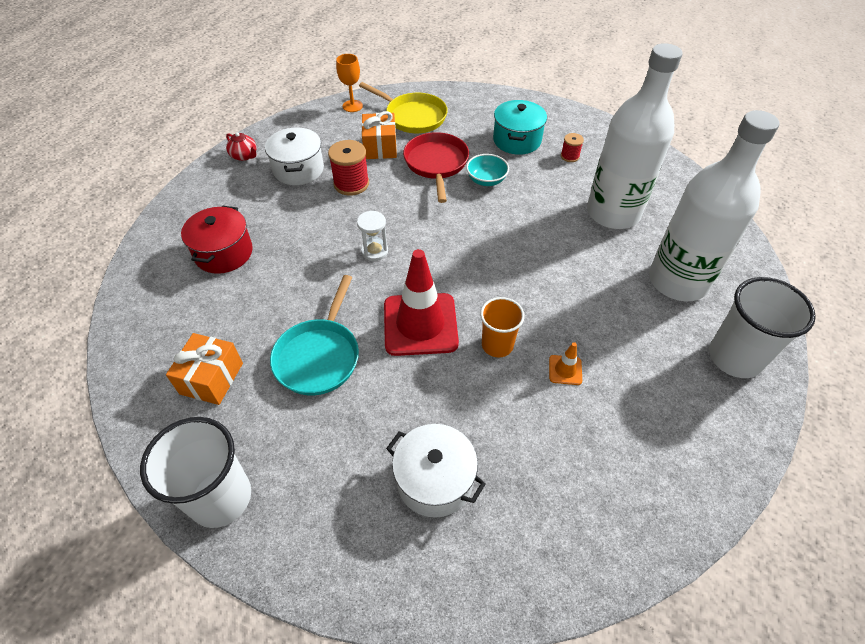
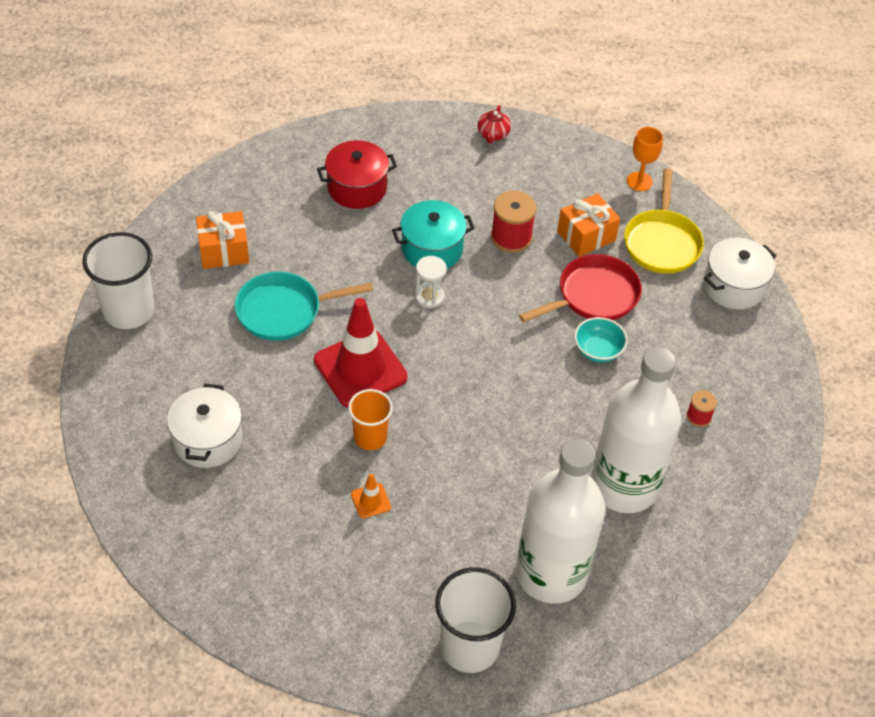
camera: 60 degrees right, 0 degrees up
(298, 169) = (503, 186): white pot -> white pot (733, 286)
(517, 140) = (691, 355): turquoise pot -> turquoise pot (432, 249)

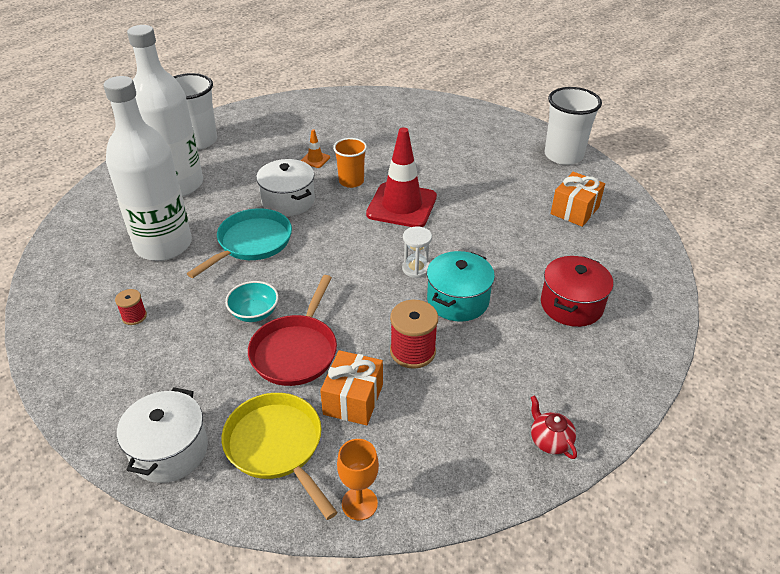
camera: 140 degrees right, 10 degrees down
(208, 440) = (432, 136): white pot -> white pot (288, 201)
(284, 311) = (489, 205): turquoise pan -> turquoise pan (251, 243)

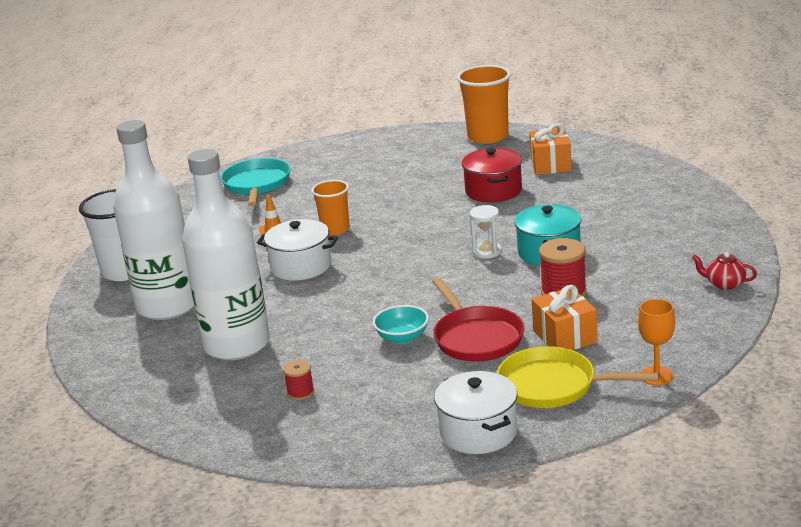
camera: 35 degrees left, 15 degrees down
(251, 243) = (319, 304): turquoise pan -> turquoise pan (257, 185)
(401, 205) = (408, 223): red traffic cone -> none
(563, 155) = (488, 136): white cup -> orange cup
(571, 305) = (632, 215): red pot -> red pot (493, 191)

